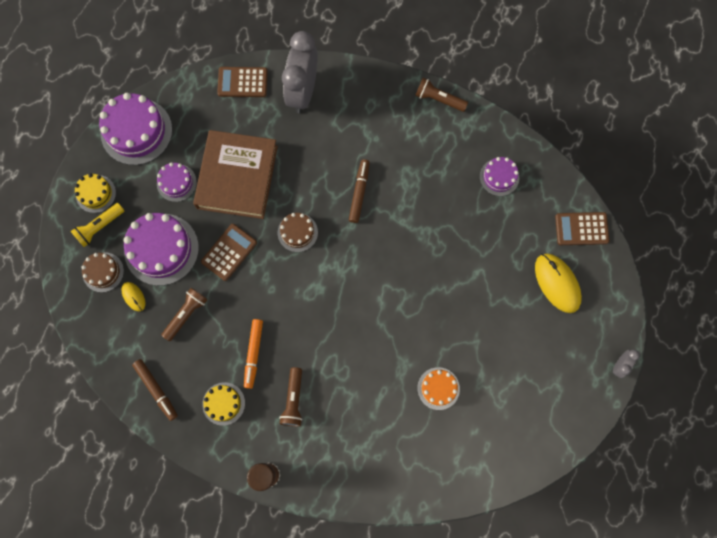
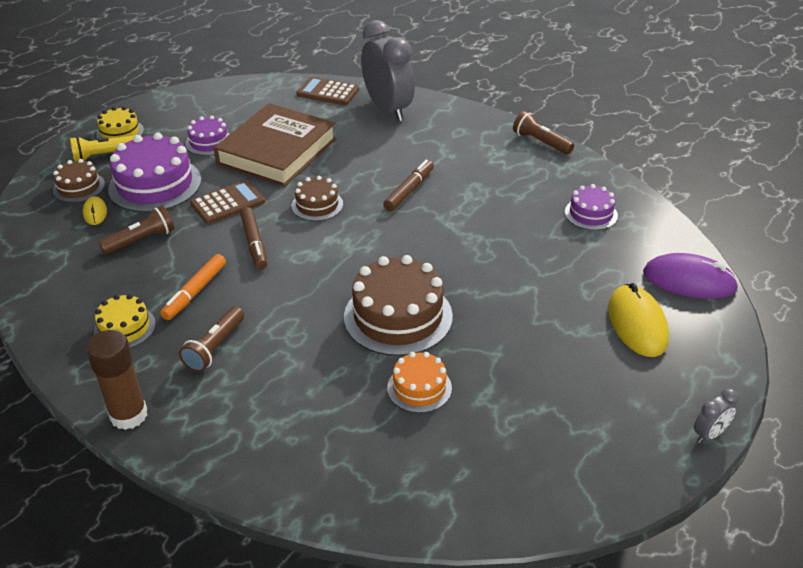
camera: 20 degrees right, 35 degrees down
(136, 131) = (195, 102): purple cake -> none
(156, 390) = (55, 294): brown marker -> brown marker (254, 243)
(303, 92) = (388, 109): grey clock -> grey clock turned 120 degrees clockwise
(401, 329) = (398, 316): none -> brown cake
(581, 229) = (689, 281): brown calculator -> purple mouse

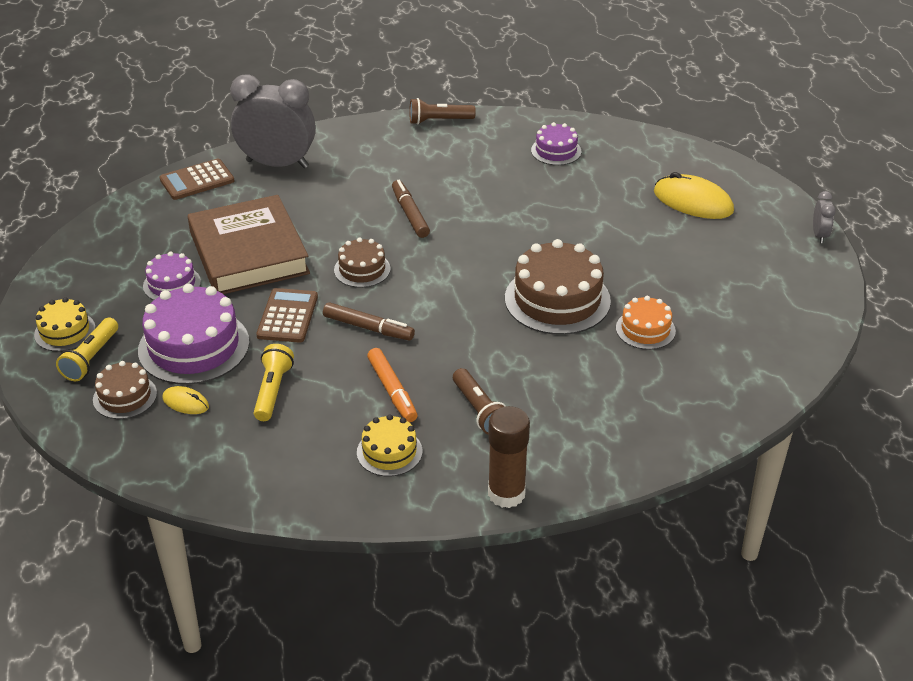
camera: 50 degrees left, 0 degrees up
(141, 240) = (272, 391): brown flashlight -> yellow flashlight
(689, 281) = (677, 156): purple mouse -> none

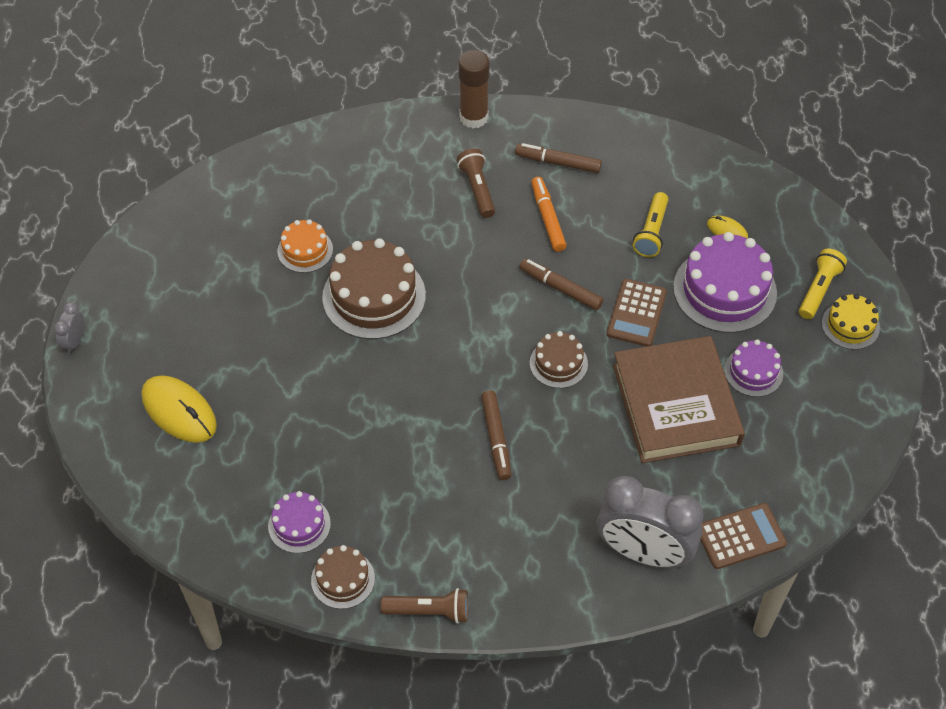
camera: 170 degrees left, 15 degrees up
(125, 396) = (781, 244): brown cake -> brown cake (343, 579)
(389, 452) = (558, 163): yellow cake -> brown marker

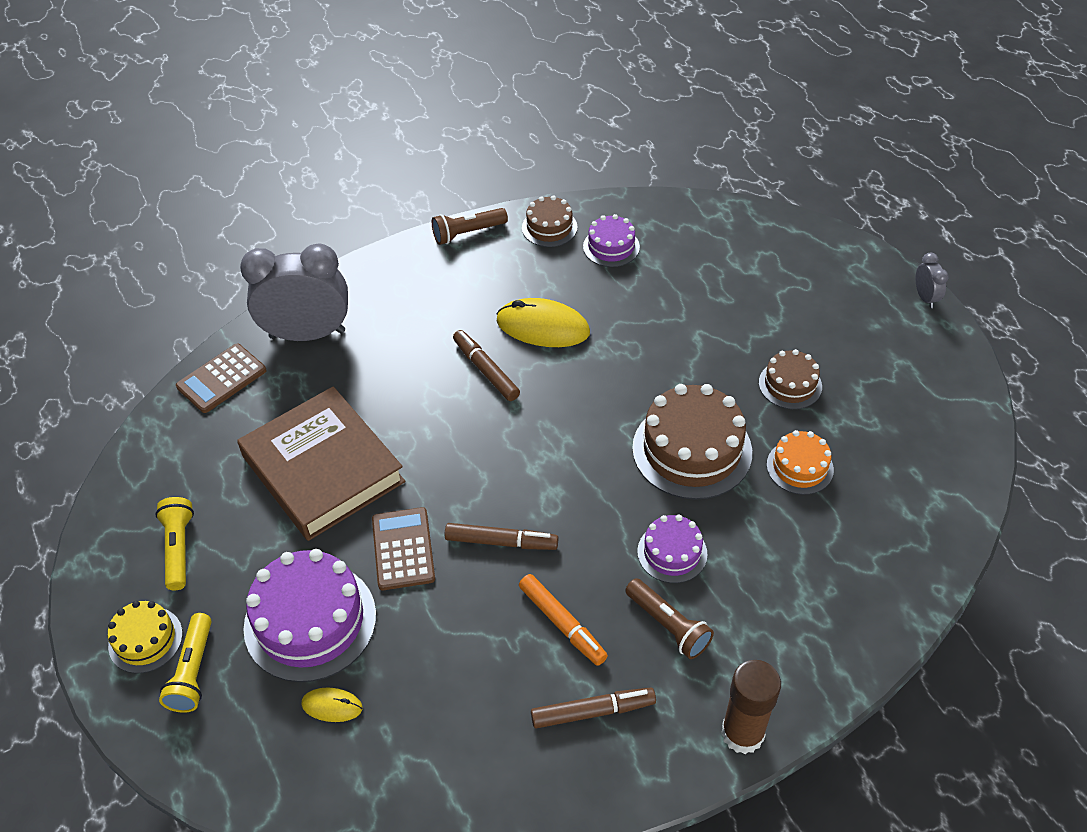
camera: 155 degrees right, 5 degrees down
(179, 411) = (781, 283): yellow mouse -> yellow mouse (543, 327)
(558, 363) = (462, 461): brown cake -> brown cake (790, 384)
(651, 232) = (427, 661): yellow flashlight -> yellow flashlight (179, 548)
(753, 372) = (249, 537): purple cake -> purple cake (672, 552)

